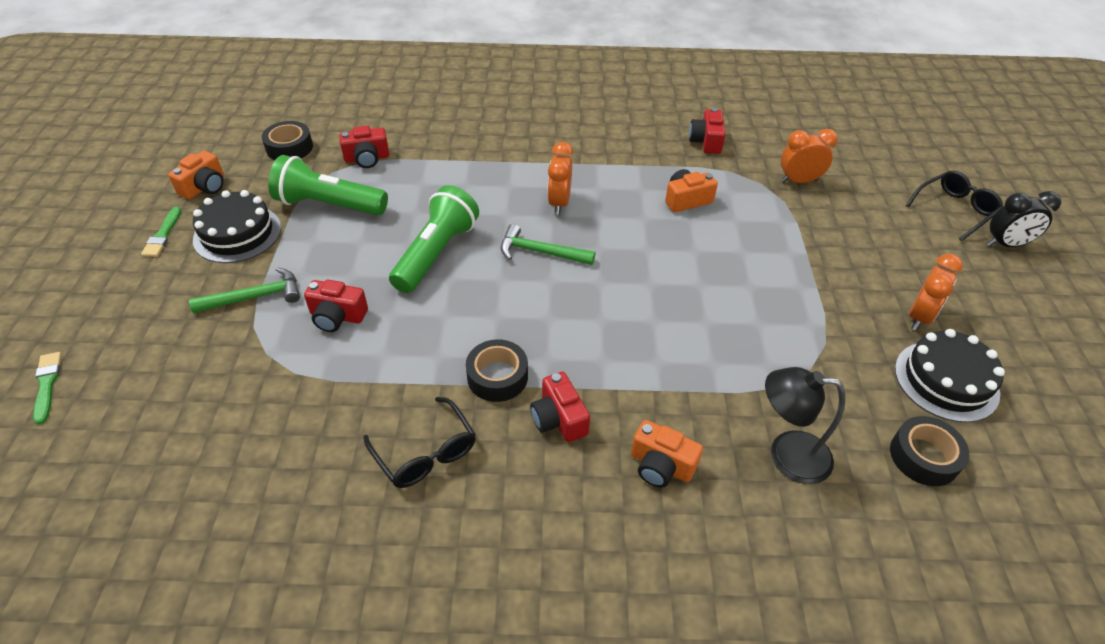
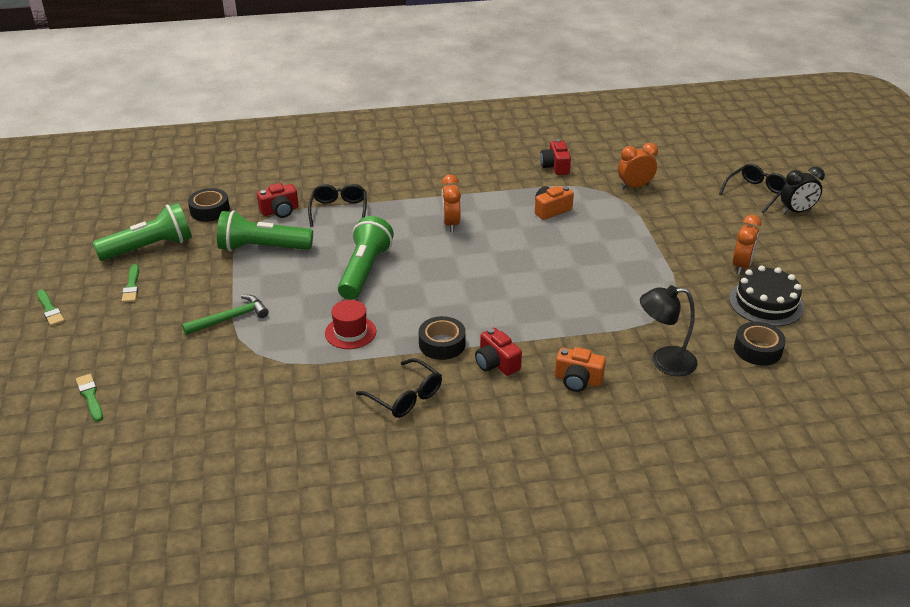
camera: 10 degrees left, 10 degrees down
(60, 253) = (50, 310): none -> green brush
(204, 187) = (150, 248): orange camera -> green flashlight
(237, 233) = (195, 277): black cake -> none
(337, 316) = (303, 322): red camera -> none
(389, 340) = (350, 332): none -> red hat
(434, 166) = (339, 210): none -> black glasses
(540, 252) = (447, 260): green hammer -> none

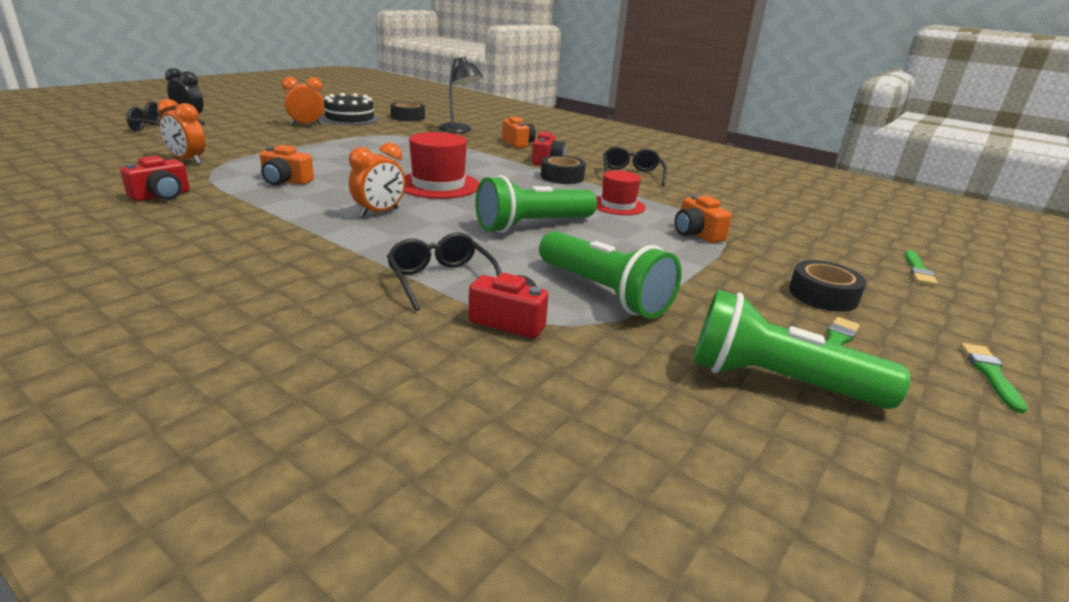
camera: 135 degrees left, 10 degrees down
(210, 210) = (613, 387): black tape -> black tape (823, 295)
(230, 318) = (720, 256): green hammer -> none
(264, 334) = (697, 234): none -> orange camera
(339, 210) = (441, 280): black glasses -> black glasses turned 105 degrees clockwise
(483, 268) = (438, 185): none -> red hat

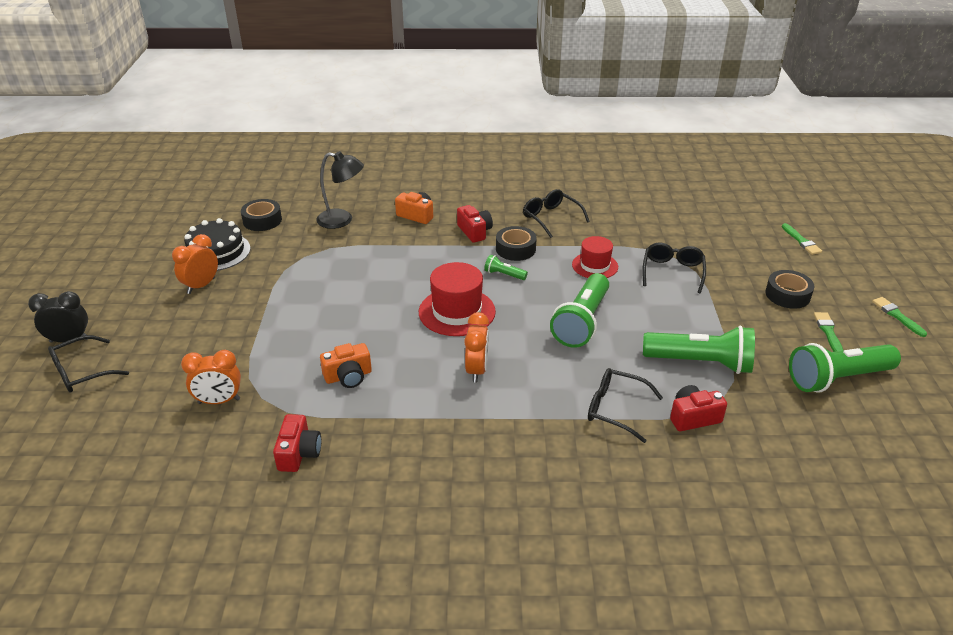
camera: 35 degrees left, 10 degrees up
(521, 183) = (504, 274): none -> green flashlight
(697, 234) = (672, 272): orange camera -> black glasses

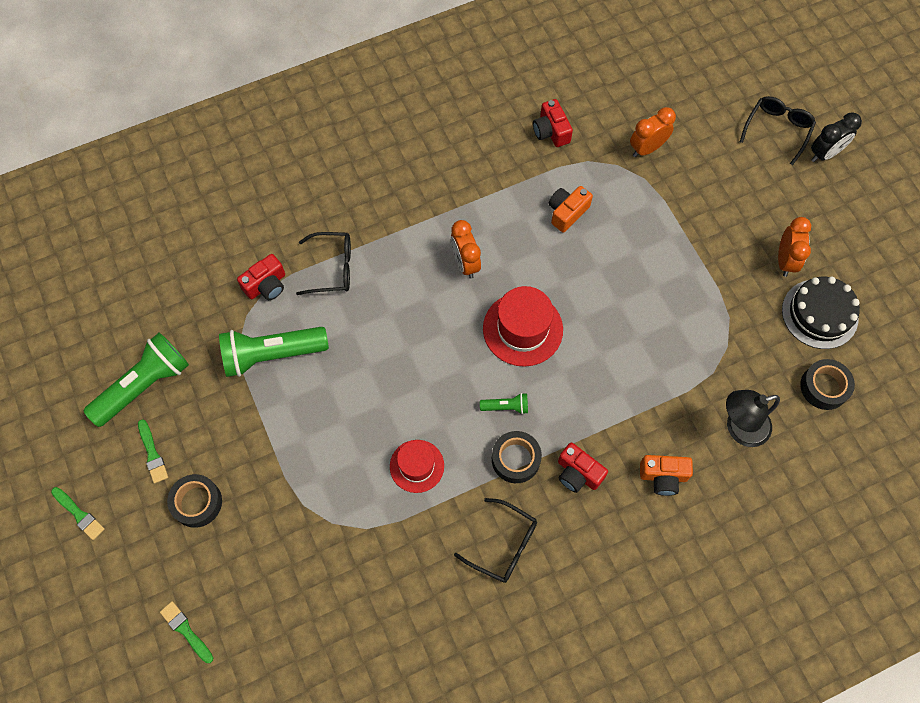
camera: 155 degrees right, 30 degrees up
(582, 322) = (398, 365): green flashlight -> none
(672, 272) = (329, 492): black glasses -> none

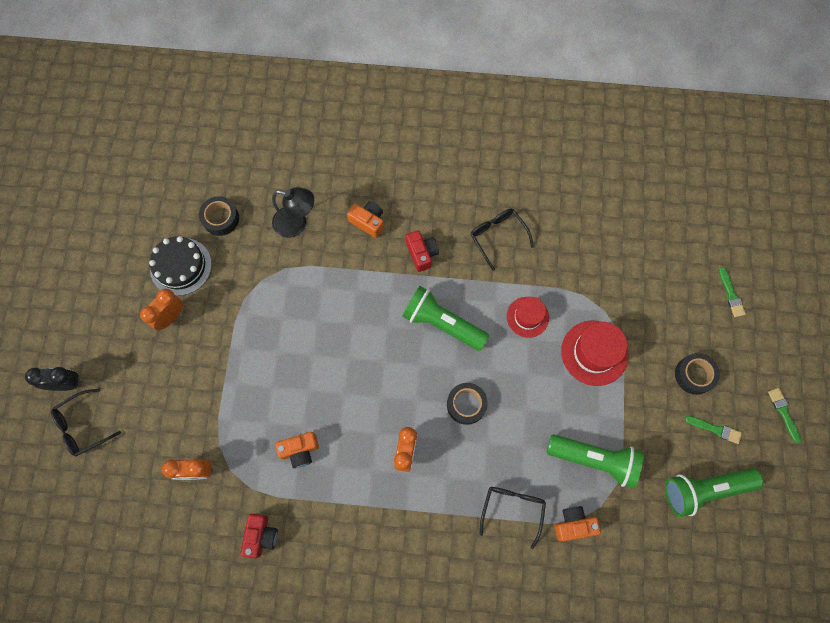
camera: 150 degrees left, 5 degrees up
(152, 454) = (715, 429): green brush -> green brush turned 105 degrees clockwise
(266, 285) = (573, 524): red camera -> orange camera
(333, 268) = (512, 509): black glasses -> black glasses turned 75 degrees clockwise
(506, 407) = (442, 323): green flashlight -> green flashlight, size x2.21
(515, 459) = (457, 285): black tape -> black tape (466, 404)
(522, 329) = (395, 373): red hat -> red hat (594, 353)

